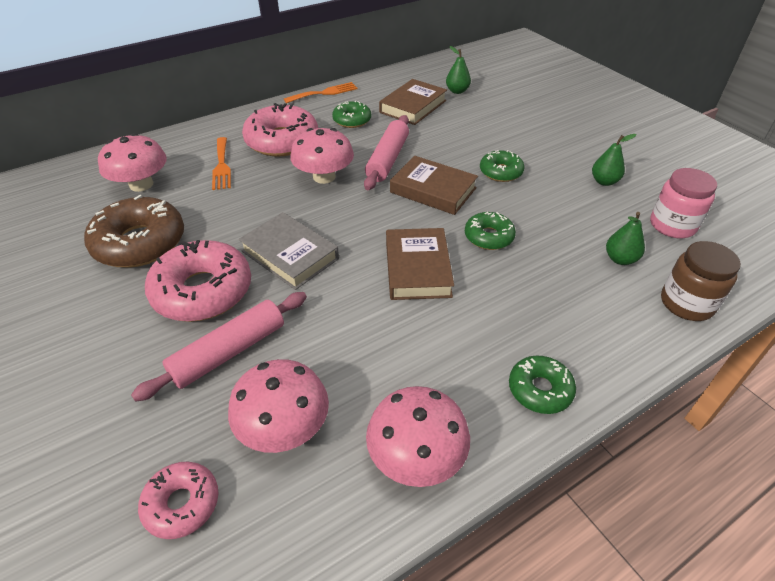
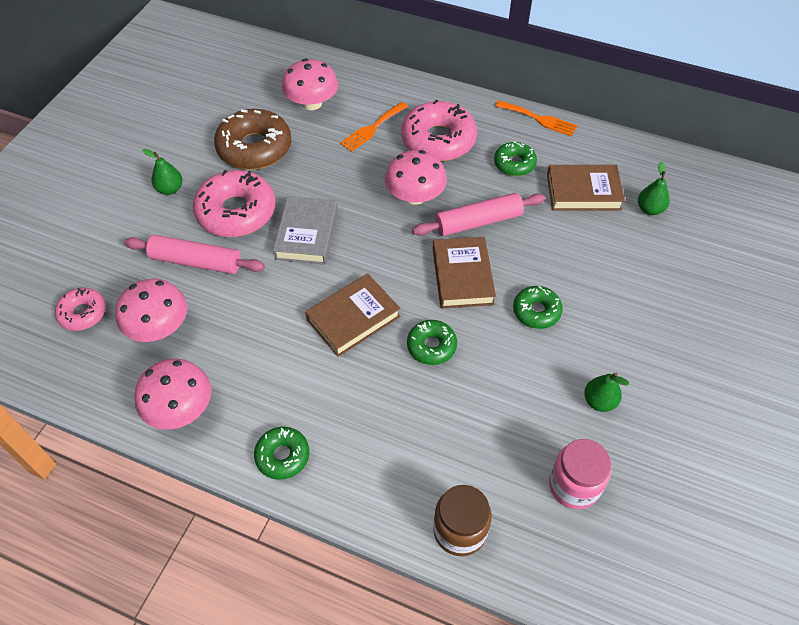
camera: 55 degrees right, 10 degrees up
(620, 259) = (482, 457): green pear -> green pear (170, 189)

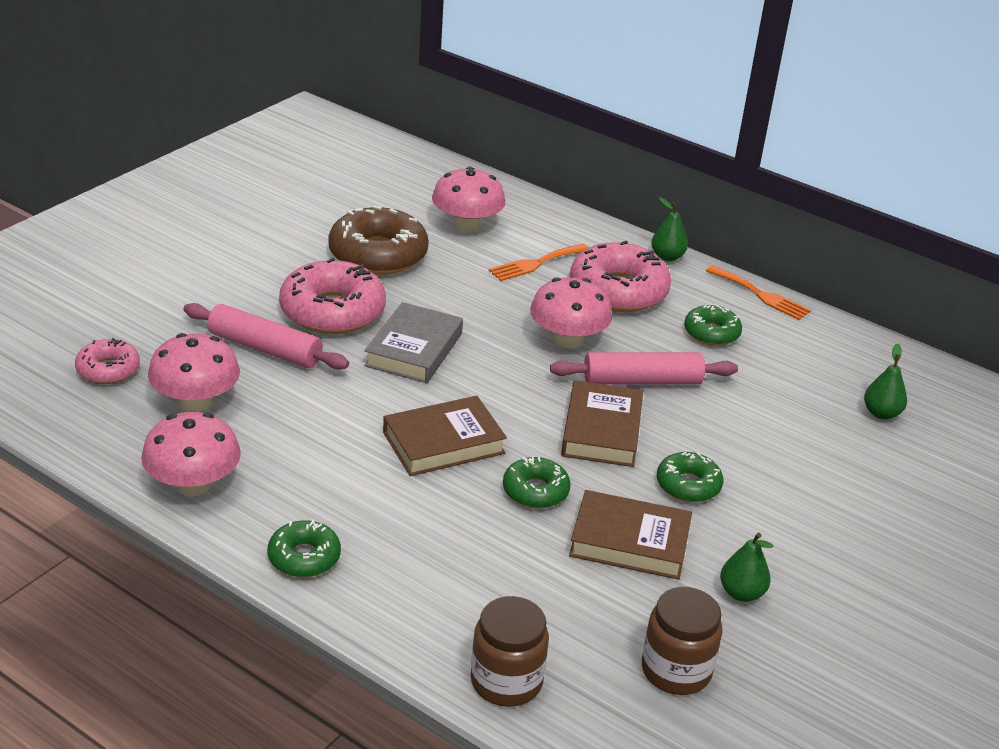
camera: 10 degrees right, 20 degrees down
(170, 189) = (258, 274): green pear -> green pear (667, 257)
(574, 485) = (676, 670): pink jar -> brown jar
(583, 192) = (795, 378): brown book -> brown book (629, 542)

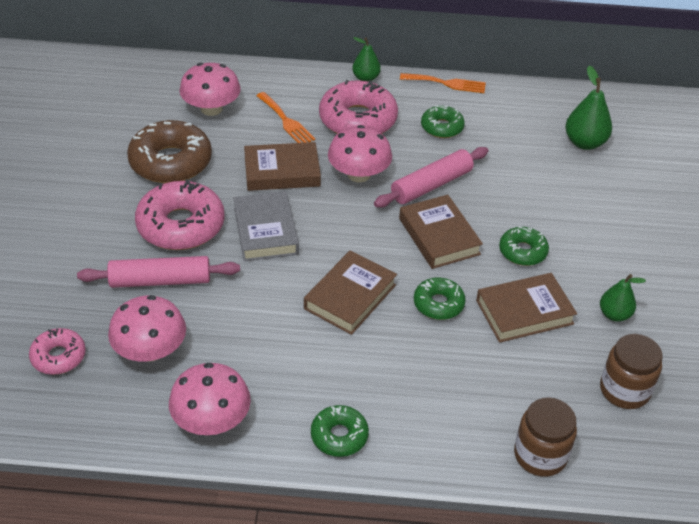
camera: 30 degrees left, 10 degrees up
(485, 305) = (282, 171): none -> brown book
(536, 263) = (286, 121): orange fork -> orange fork turned 60 degrees counterclockwise
(881, 413) = (584, 143): green pear -> green pear, size x1.52

